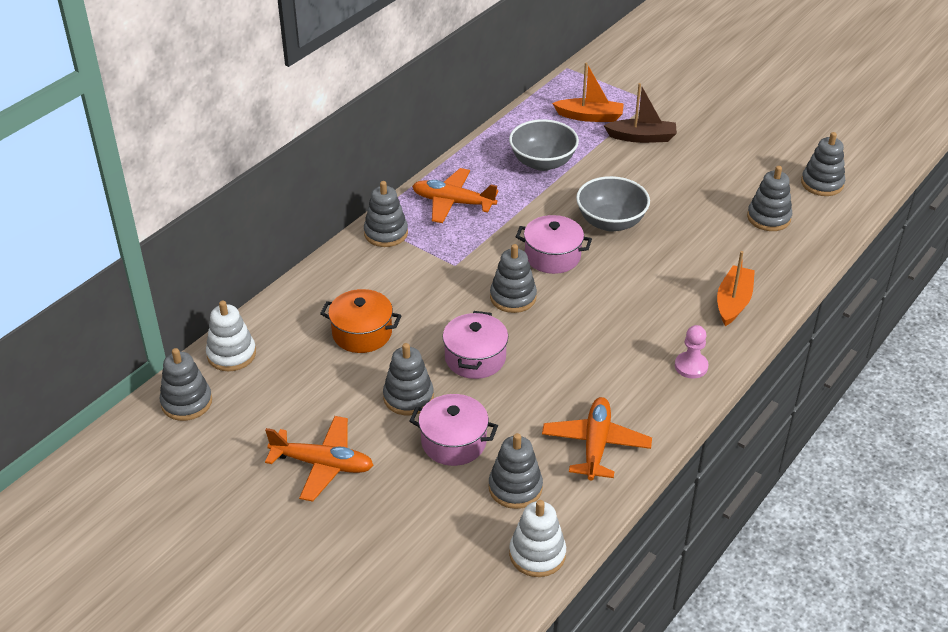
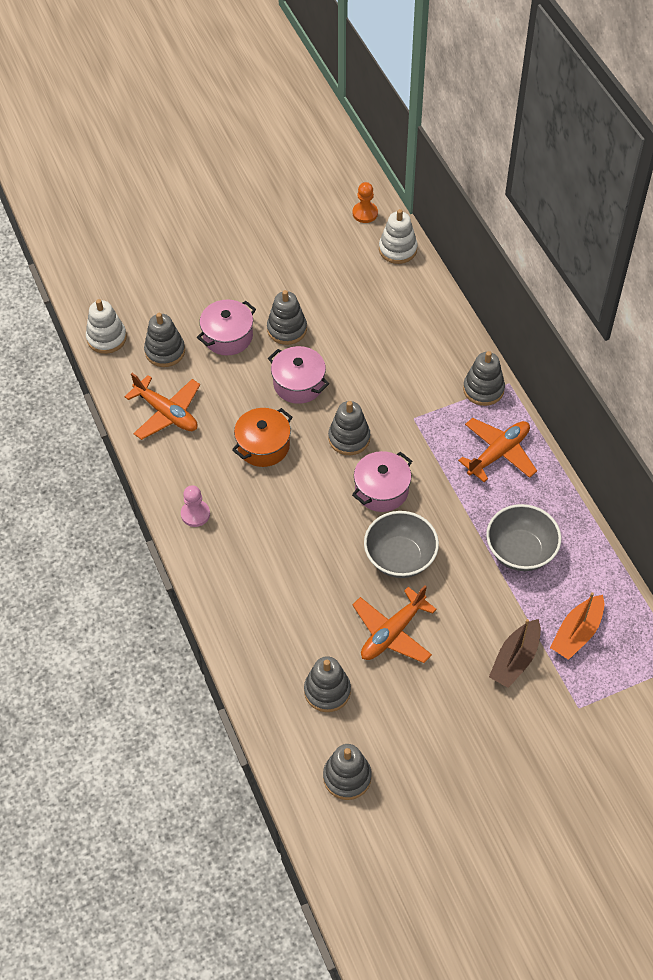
camera: 120 degrees right, 15 degrees up
(186, 402) = (365, 213): grey stacking toy -> orange pawn
(322, 464) = (259, 262): orange plane -> orange plane (392, 632)
(362, 333) = (371, 328): orange pot -> orange pot (263, 446)
(733, 302) = (242, 588): orange boat -> none

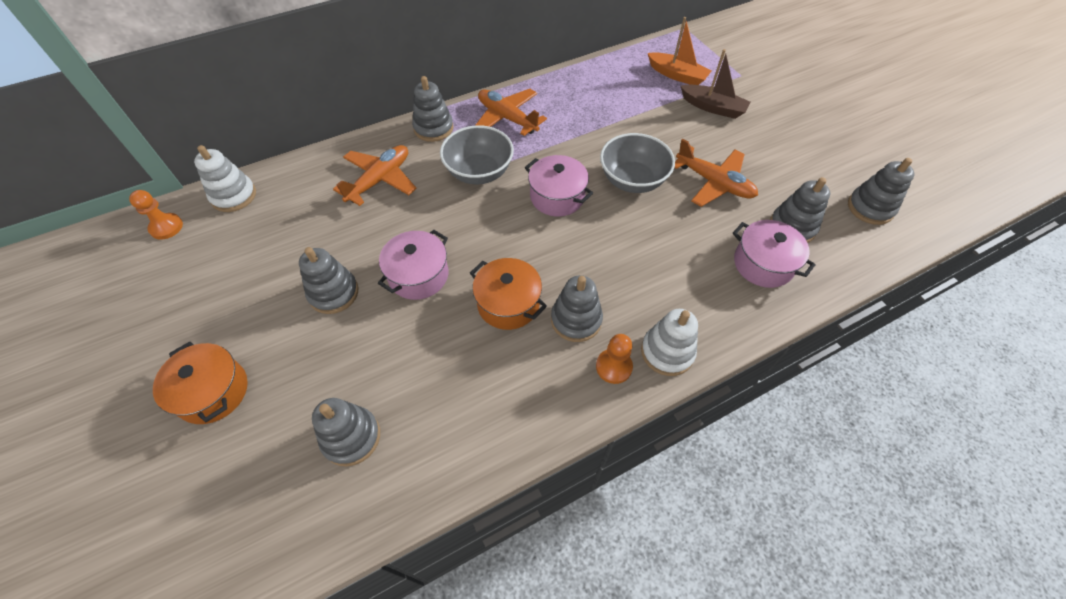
camera: 95 degrees left, 0 degrees up
(106, 338) = (314, 532): white stacking toy -> white stacking toy (667, 352)
(166, 413) = (460, 421): orange plane -> orange plane (380, 180)
(195, 514) = (613, 367): pink pawn -> orange pawn
(211, 271) = (213, 392): none -> orange pot
(228, 336) = (335, 358): pink pot -> pink pot (763, 264)
(349, 438) = (494, 225): grey stacking toy -> grey stacking toy (576, 320)
(520, 551) = (608, 105): grey bowl -> grey bowl (479, 172)

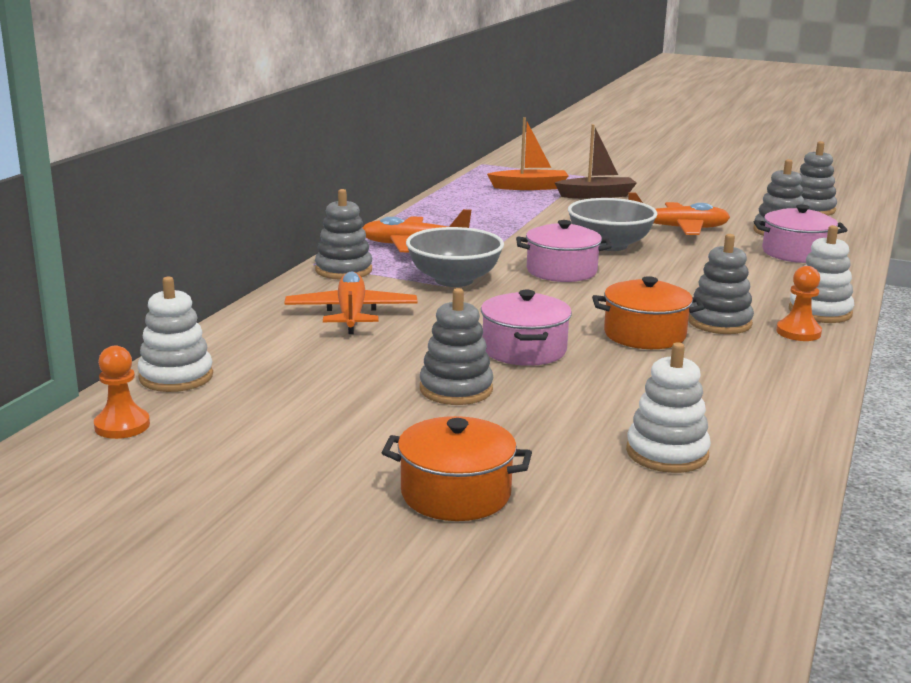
camera: 40 degrees left, 35 degrees down
(351, 437) = (667, 453): grey stacking toy -> white stacking toy

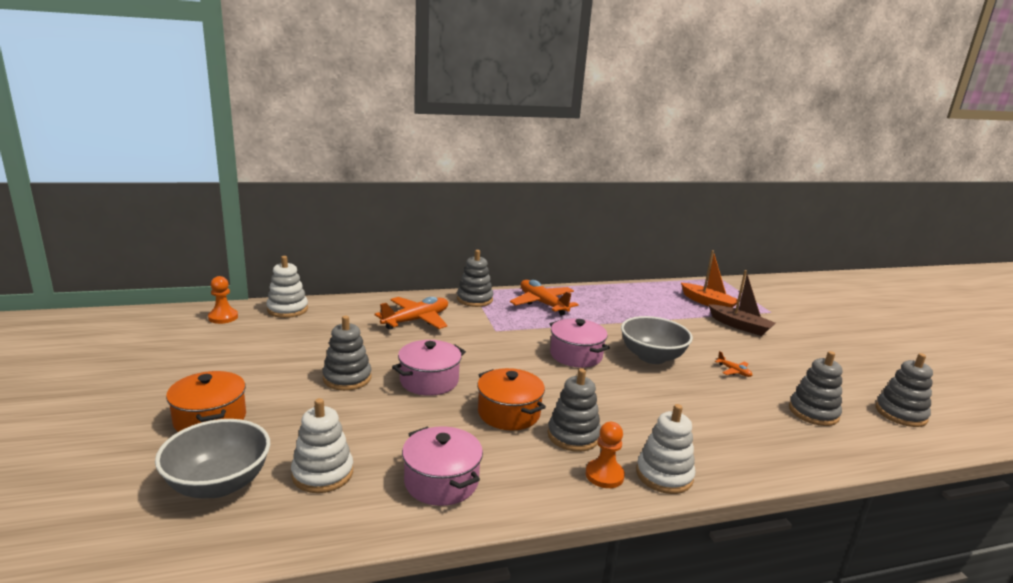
camera: 50 degrees right, 0 degrees up
(454, 280) = (507, 330): grey bowl -> grey bowl (218, 484)
(678, 229) = (734, 371): orange plane -> orange plane, size x0.45
(796, 253) = (779, 432): pink pot -> pink pot (441, 481)

